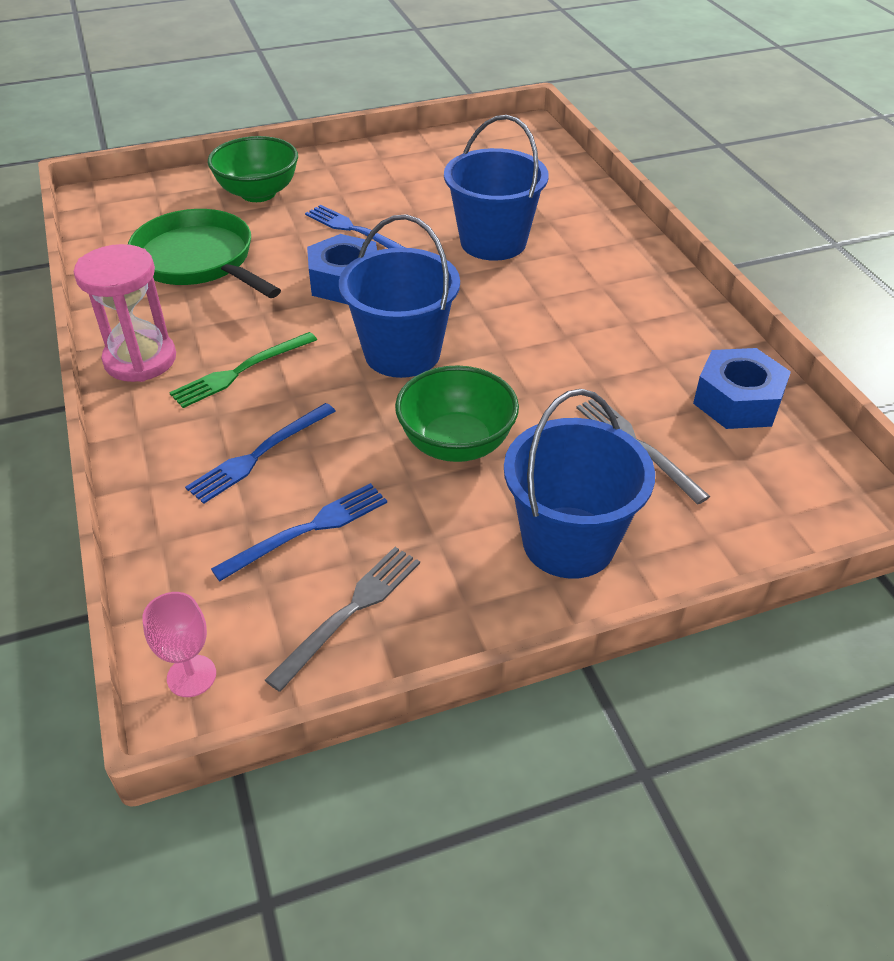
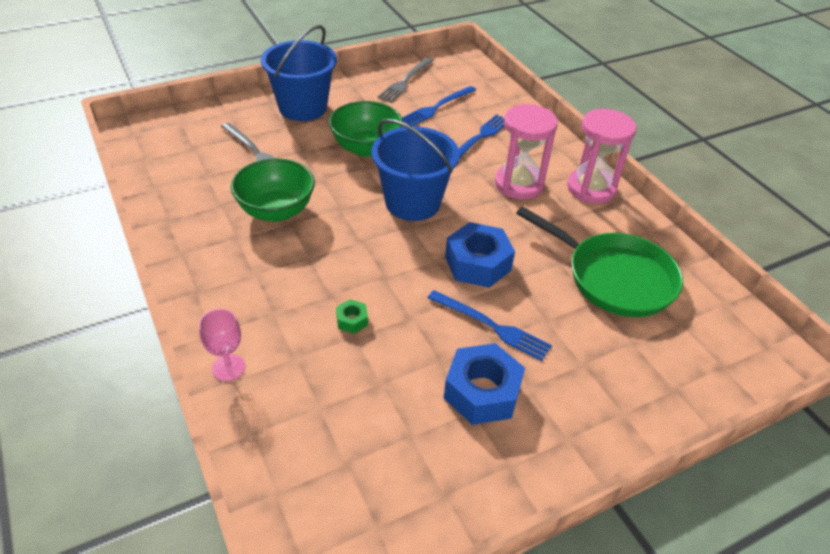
camera: 170 degrees right, 0 degrees up
(191, 676) = (464, 62): pink goblet -> pink goblet (228, 367)
(241, 371) = (519, 184): green fork -> pink hourglass
(258, 193) = (618, 377): green bowl -> green bowl (276, 211)
(493, 242) = (352, 320): blue bucket -> green nut
(737, 401) = (178, 181): blue nut -> blue nut (482, 392)

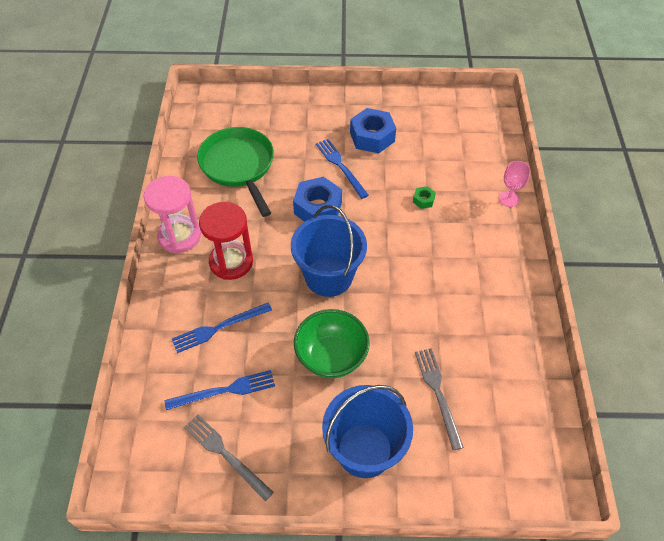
camera: 150 degrees left, 10 degrees up
(276, 211) = (442, 310): green bowl -> none
(405, 81) = (225, 454): grey fork -> grey fork turned 105 degrees counterclockwise
(519, 184) = (231, 262): pink hourglass -> red hourglass

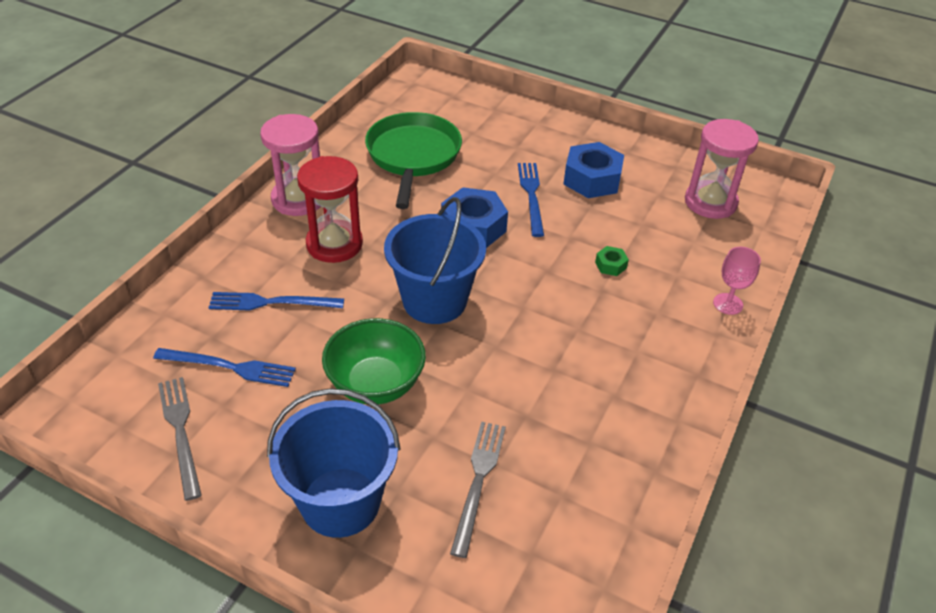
camera: 25 degrees right, 10 degrees down
(456, 125) = (710, 202): none -> pink hourglass

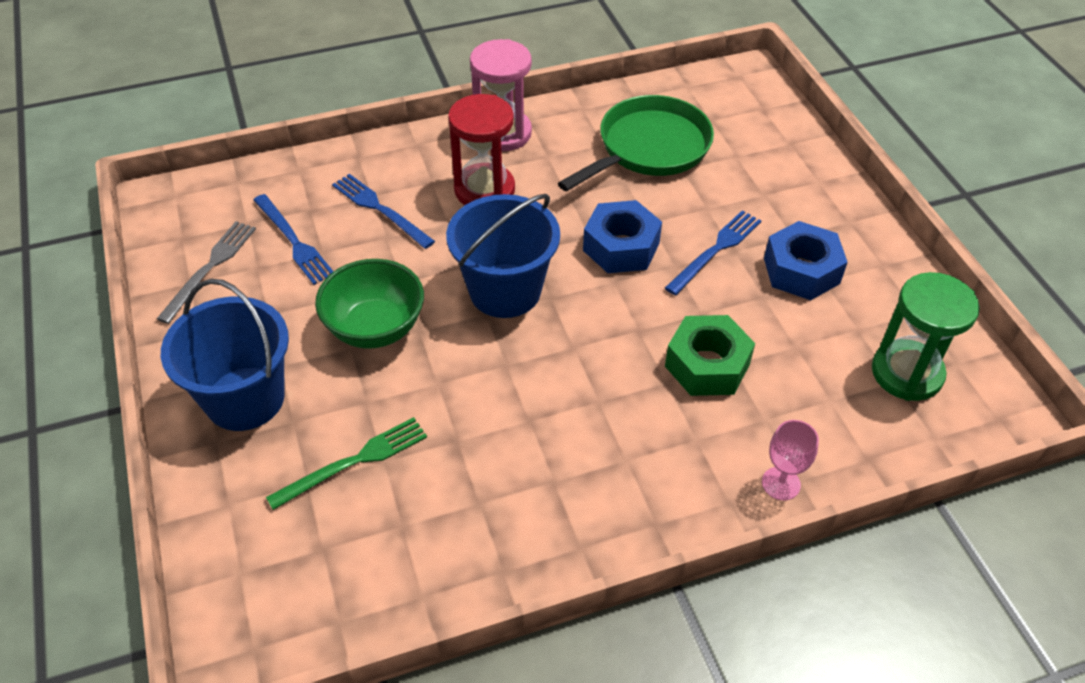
camera: 45 degrees right, 5 degrees up
(478, 481) = (354, 462): grey fork -> green fork
(610, 265) = (707, 365): green nut -> green nut, size x2.17
(710, 202) = (907, 373): pink hourglass -> green hourglass

